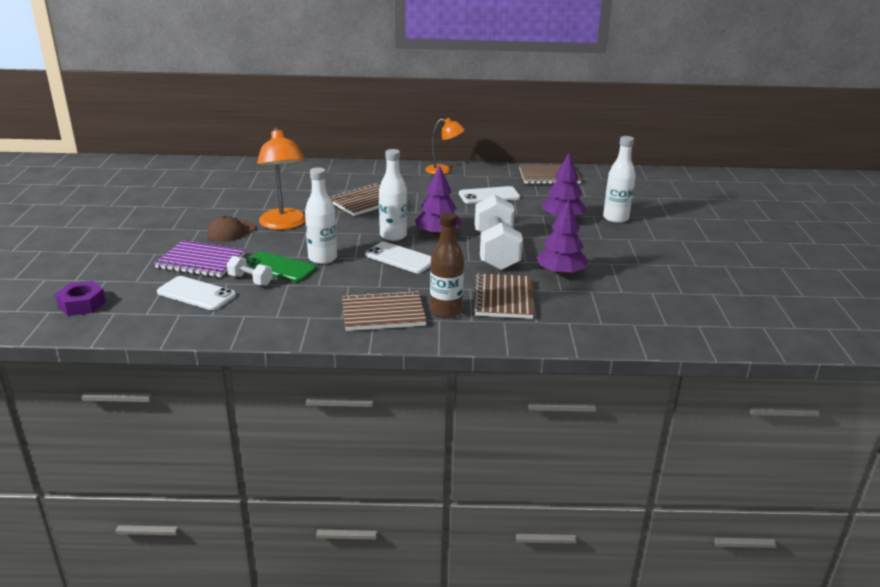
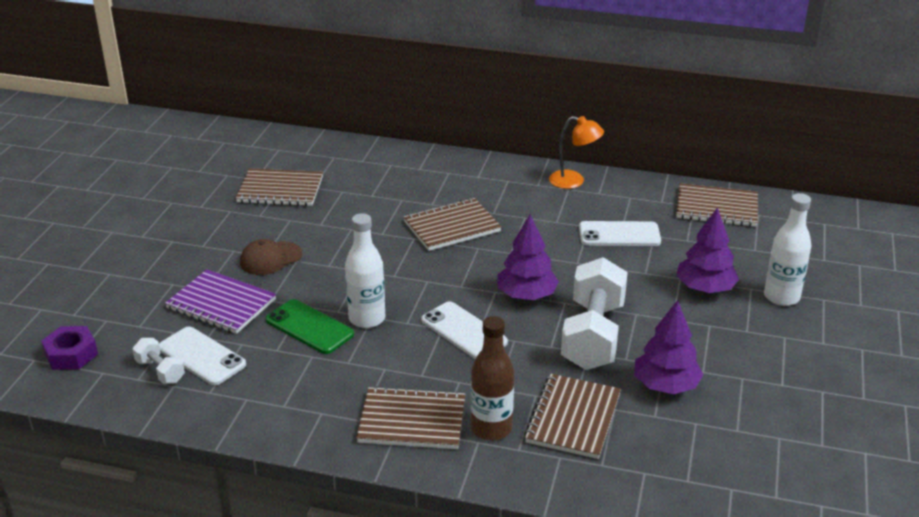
camera: 15 degrees right, 5 degrees up
(223, 192) = (280, 190): none -> brown notebook
(250, 280) = (270, 343): white dumbbell -> white dumbbell (160, 371)
(284, 224) = (337, 255): orange lamp -> none
(393, 236) = (467, 291): white bottle -> none

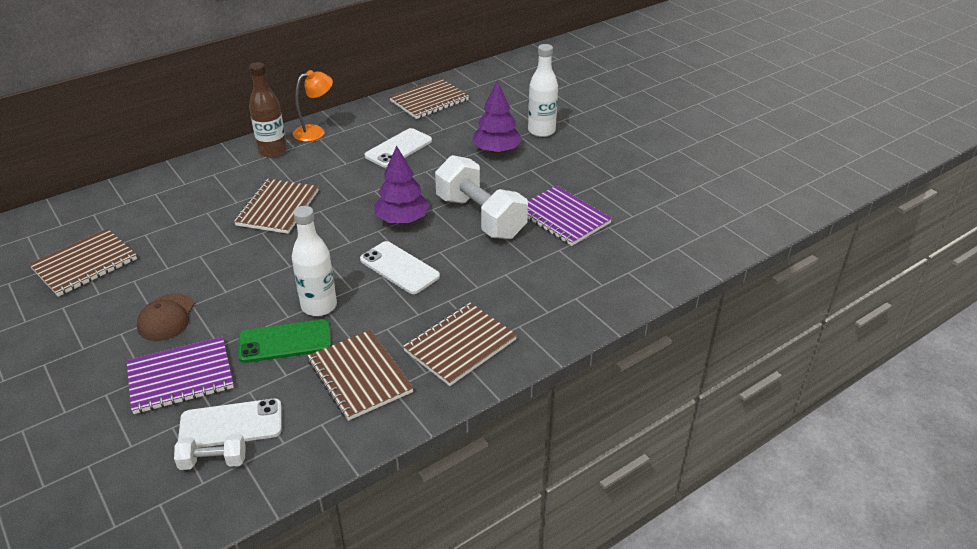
camera: 50 degrees left, 5 degrees up
(71, 354) = (101, 515): purple nut -> none
(464, 331) = (399, 268): white phone -> white phone turned 45 degrees clockwise
(491, 428) = (513, 312): brown bottle -> brown bottle (272, 151)
(573, 418) = (547, 271): brown notebook -> brown notebook (359, 376)
(665, 385) = (563, 217): purple tree -> purple notebook

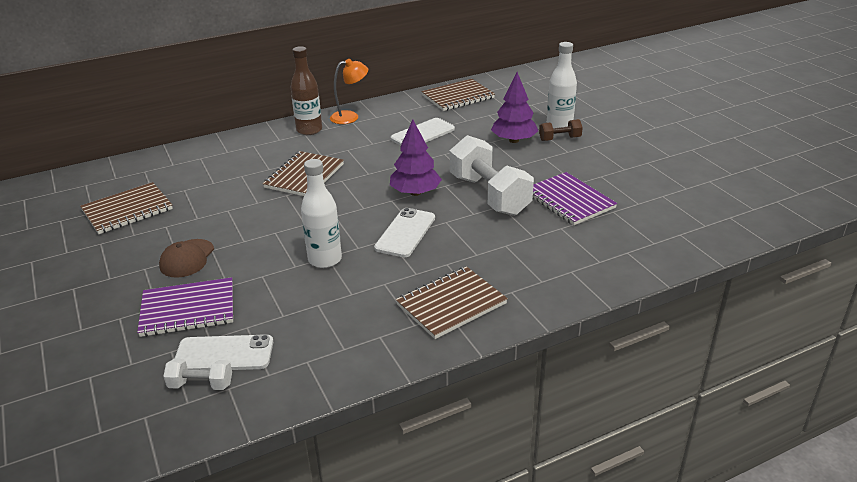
camera: 10 degrees right, 5 degrees down
(285, 341) = (288, 287): green phone -> none
(359, 376) = (351, 323): brown notebook -> none
(399, 268) = (405, 233): white phone -> white phone turned 60 degrees clockwise
(544, 145) = (559, 139): none -> brown dumbbell

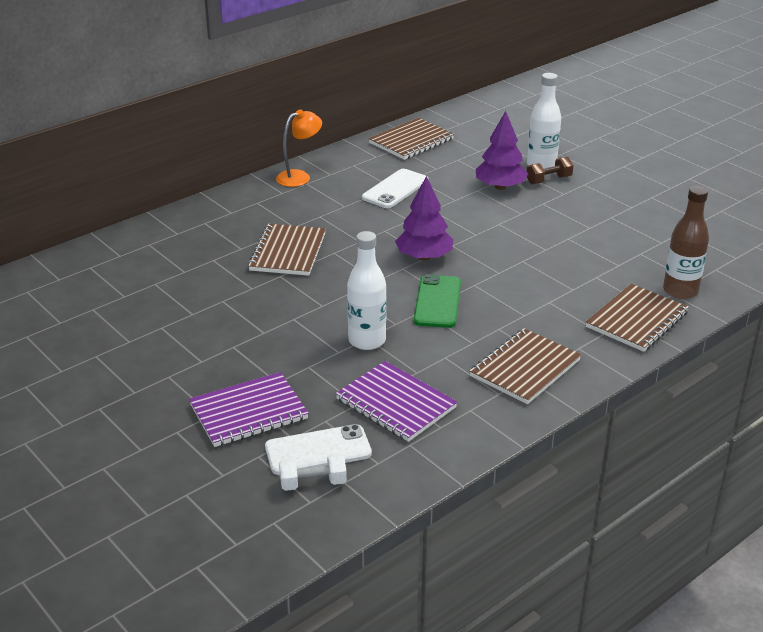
camera: 15 degrees left, 0 degrees up
(127, 210) = (102, 315): brown notebook -> brown notebook (637, 320)
(187, 258) = (211, 359): brown cap -> none
(309, 130) = (260, 197): brown bottle -> brown bottle (680, 291)
(405, 233) = (437, 302): white phone -> green phone
(489, 195) = (505, 250): white dumbbell -> none
(569, 200) = (591, 247): purple notebook -> purple notebook (395, 403)

